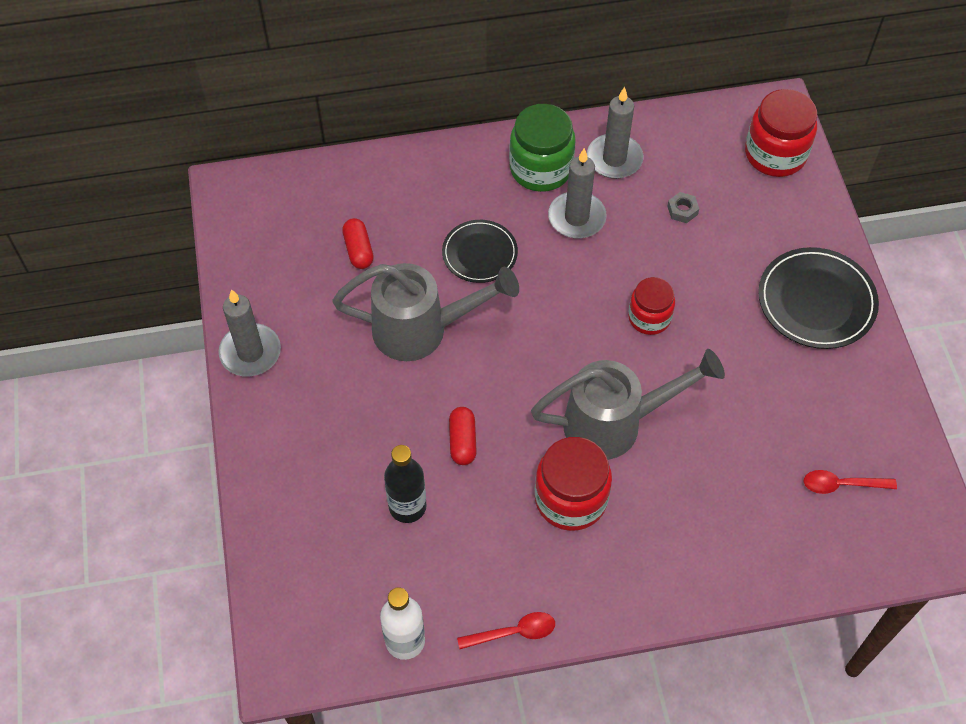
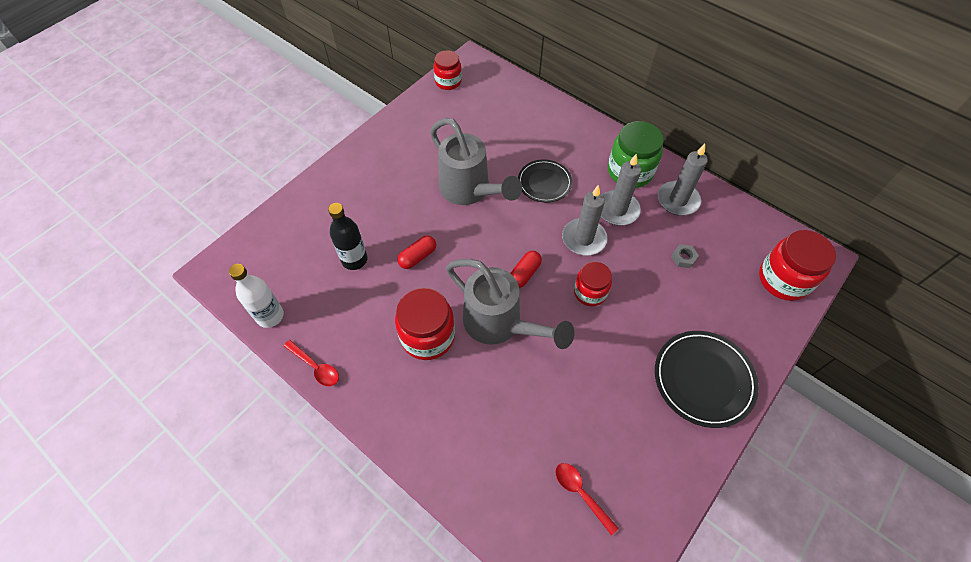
camera: 50 degrees right, 0 degrees up
(236, 235) = (448, 82): none -> red jar
(250, 352) = (386, 132): grey candle -> grey candle (584, 239)
(358, 250) = (490, 132): red capsule -> red capsule (524, 274)

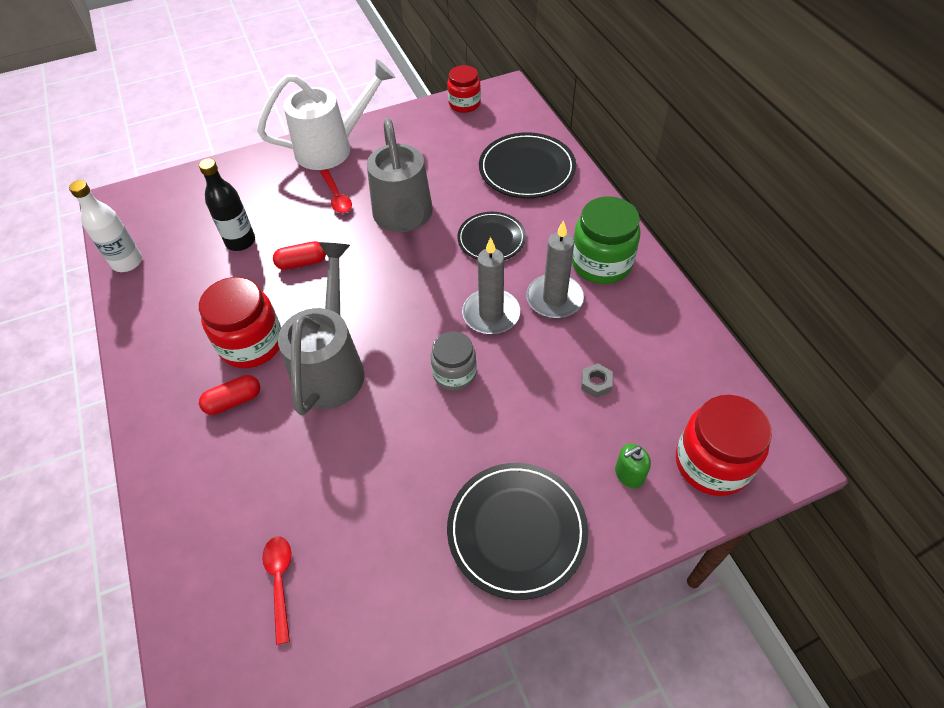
camera: 30 degrees right, 5 degrees down
(315, 367) = (129, 326): red spoon -> red spoon (337, 197)
(371, 153) = (333, 147): none -> white watering can
(500, 325) = (332, 365): grey watering can -> grey watering can turned 150 degrees counterclockwise
(524, 274) = (397, 324): red capsule -> red capsule (233, 401)
(531, 119) = (527, 169): none -> black plate
(590, 292) = (454, 373): red jar -> grey jar
(678, 200) = (638, 316): grey candle -> none
(743, 309) = (629, 474): none -> green soap dispenser

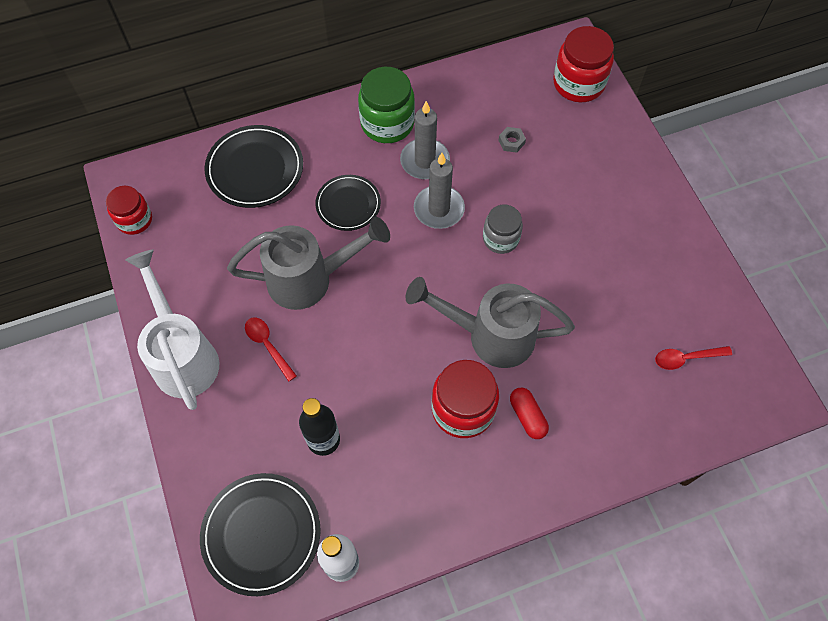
camera: 90 degrees left, 10 degrees up
(302, 263) = (361, 373): red capsule -> none
(337, 197) = (268, 345): red spoon -> red spoon turned 105 degrees counterclockwise
(517, 530) = (635, 203): black plate -> black plate (261, 534)
(629, 474) = (589, 132): green soap dispenser -> none

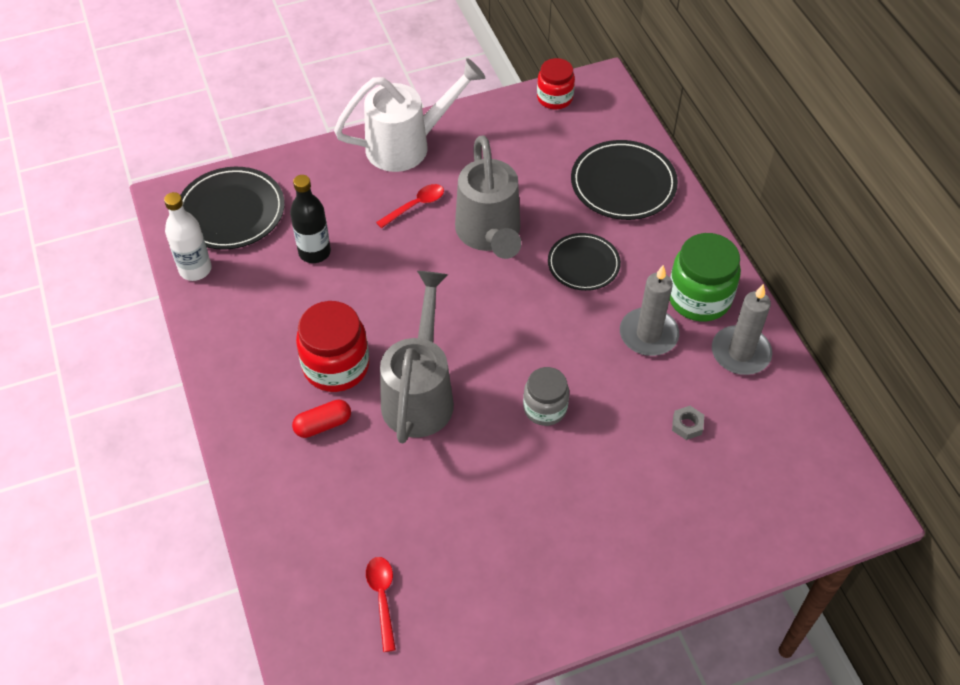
camera: 90 degrees right, 10 degrees down
(439, 209) = (582, 347): grey candle -> grey candle (740, 353)
(578, 83) = (795, 510): red jar -> none

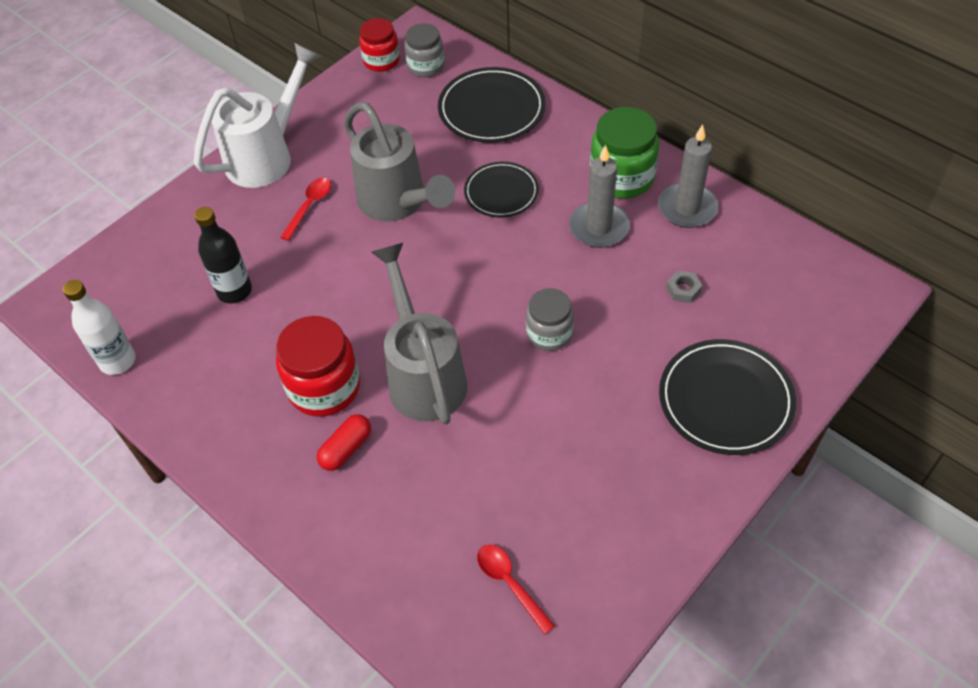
camera: 25 degrees left, 0 degrees up
(231, 211) = (122, 289): black plate -> black plate (725, 399)
(590, 119) = (426, 66): none -> grey jar

